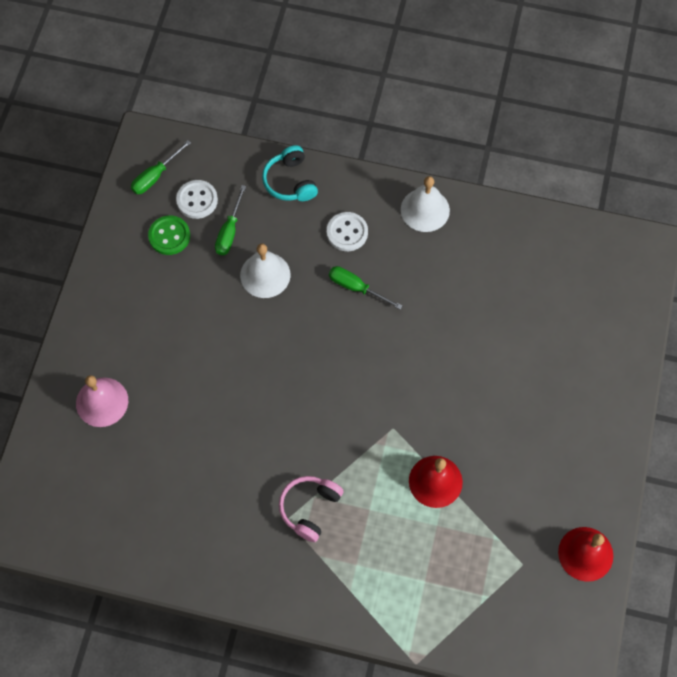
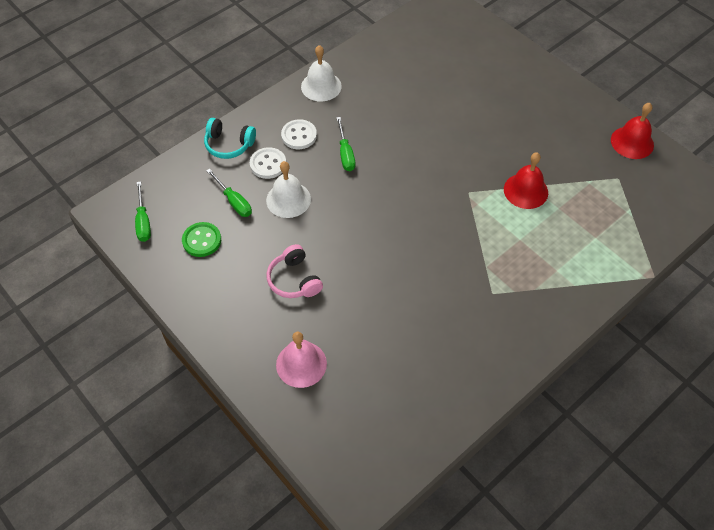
camera: 55 degrees left, 10 degrees down
(197, 200) = (189, 207): white button -> white button (268, 164)
(309, 508) = (494, 274): pink headphones -> pink headphones (294, 280)
(356, 288) = (345, 154): green screwdriver -> green screwdriver turned 75 degrees counterclockwise

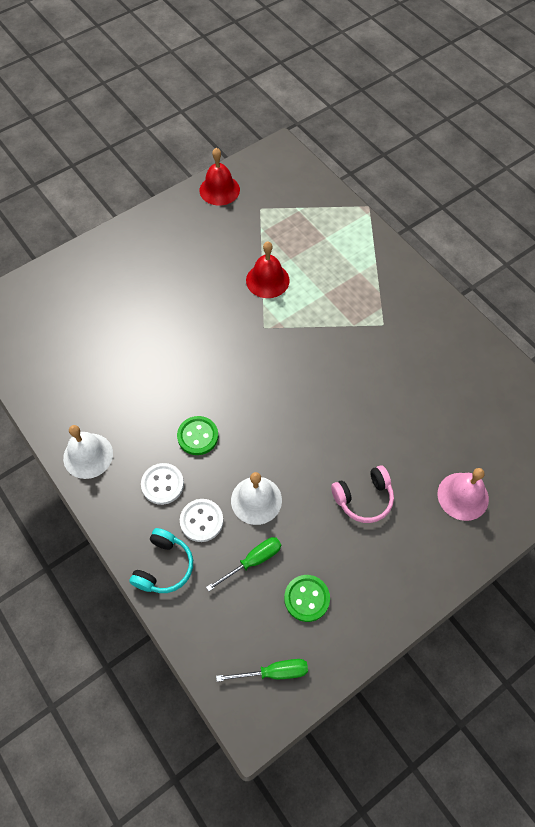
camera: 85 degrees left, 5 degrees up
(345, 154) = (198, 436): green screwdriver -> green button

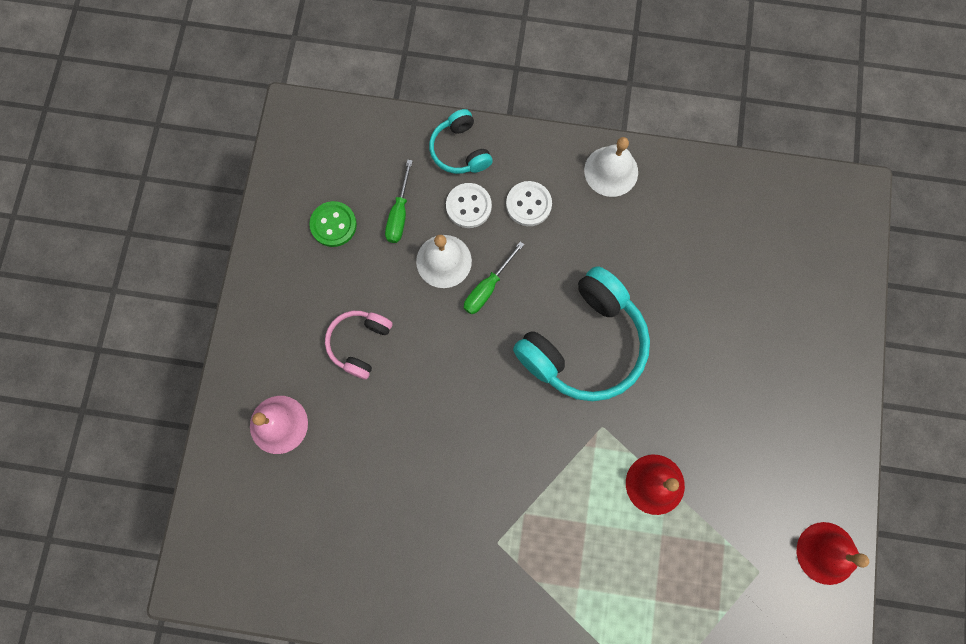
camera: 135 degrees right, 15 degrees up
(198, 436) = (545, 267): green button -> none
(225, 375) = (584, 344): none -> turquoise headphones
(274, 672) = (311, 156): green screwdriver -> green screwdriver (487, 288)

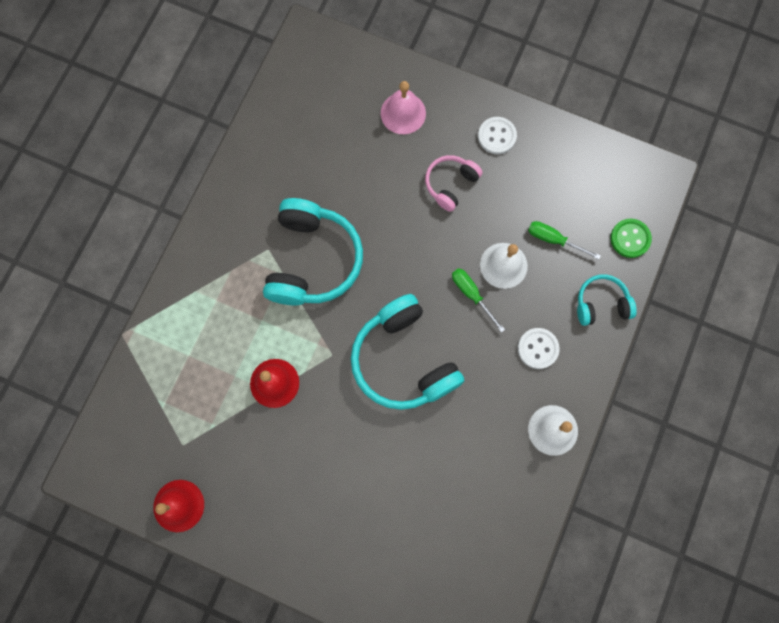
camera: 105 degrees right, 0 degrees up
(333, 225) = (556, 186): green button -> green button (630, 239)
(359, 343) = (450, 184): pink headphones -> pink headphones turned 90 degrees counterclockwise
(468, 206) = (547, 298): white button -> white button (496, 136)
(496, 482) = (312, 260): none -> turquoise headphones

